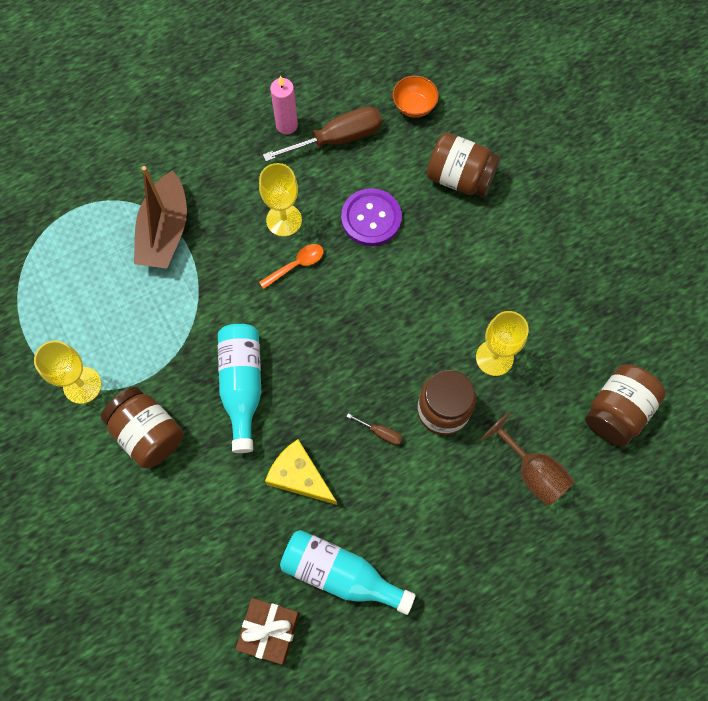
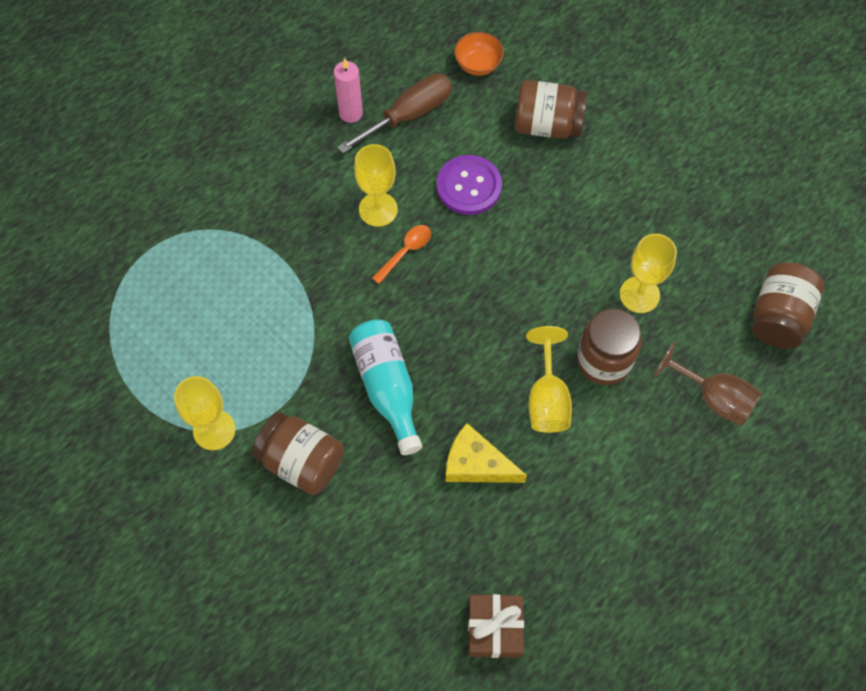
camera: 15 degrees left, 5 degrees down
(165, 232) = (255, 251): brown boat -> none
(340, 574) = (550, 551): turquoise bottle -> none
(381, 433) = (547, 398): brown screwdriver -> yellow goblet

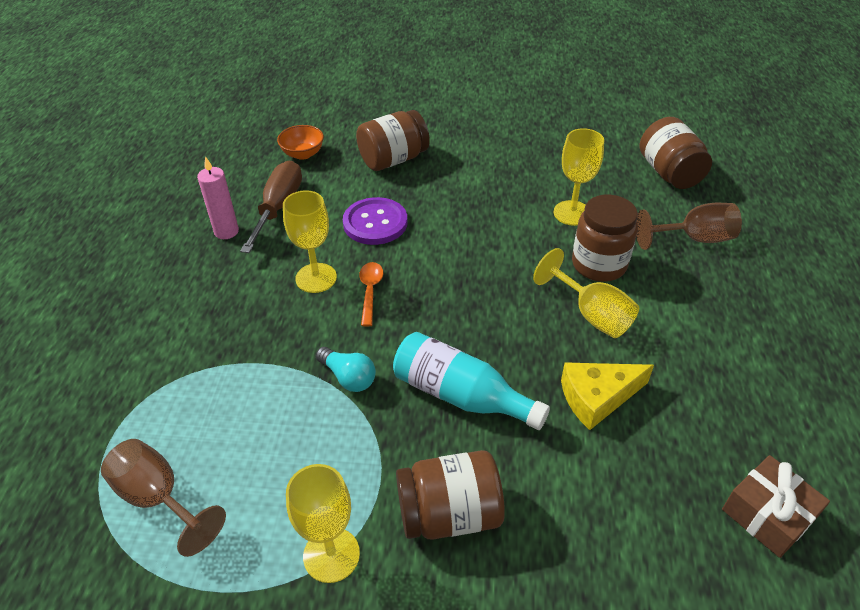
camera: 40 degrees left, 20 degrees down
(150, 313) = (159, 498): none -> brown goblet
(327, 314) = (348, 377): none -> turquoise light bulb

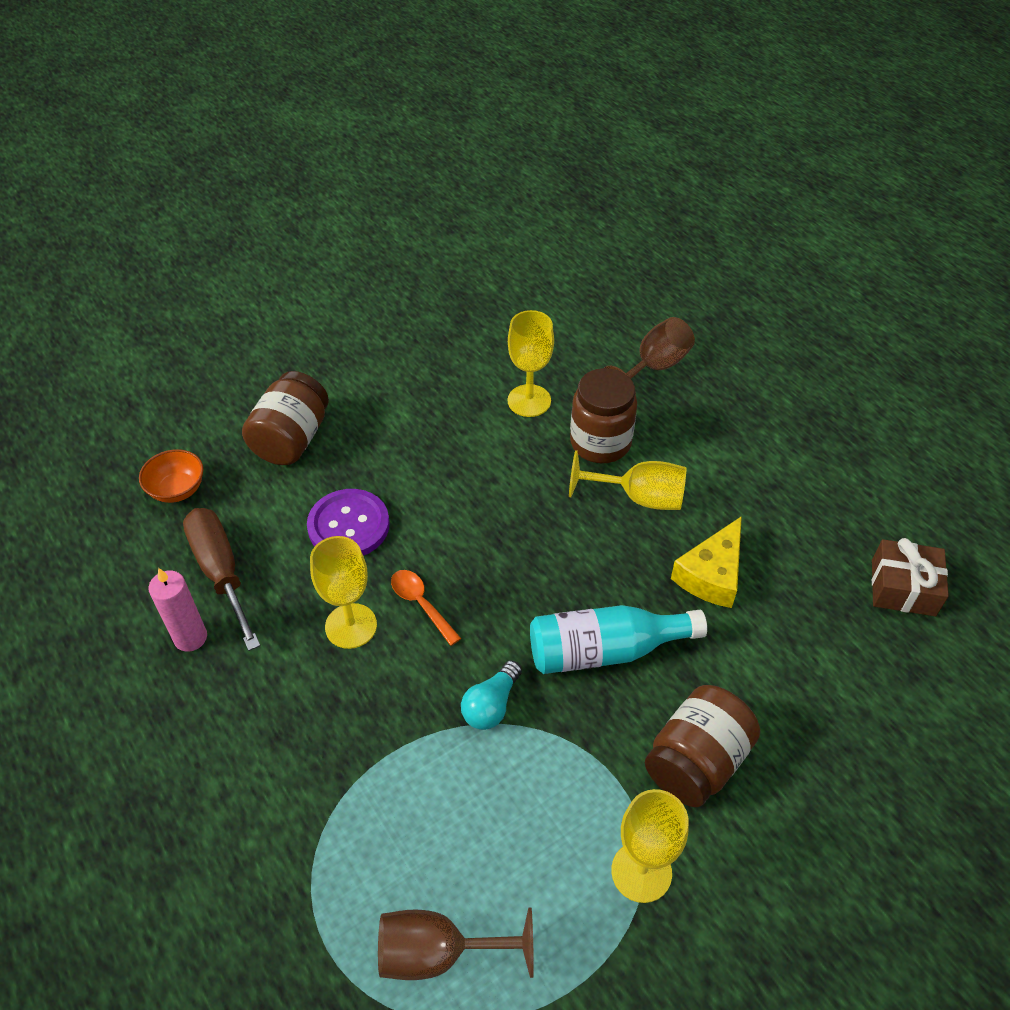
camera: 40 degrees left, 5 degrees up
(348, 377) = (491, 705): turquoise light bulb -> turquoise light bulb turned 120 degrees clockwise
(669, 173) = (575, 307): brown jar -> none

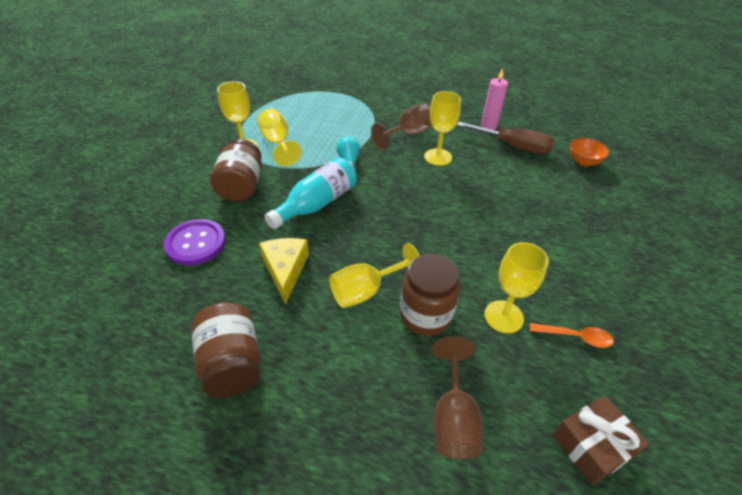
camera: 140 degrees right, 5 degrees down
(291, 439) = (582, 208): brown jar -> brown jar (232, 363)
(348, 526) = (494, 188): purple button -> purple button (196, 243)
(421, 604) = (420, 178): orange spoon -> orange spoon (576, 337)
(438, 953) = (301, 105): brown goblet -> brown goblet (408, 134)
(573, 841) = (277, 143): none -> yellow goblet
(903, 588) = (147, 333): brown gift -> brown gift (592, 445)

